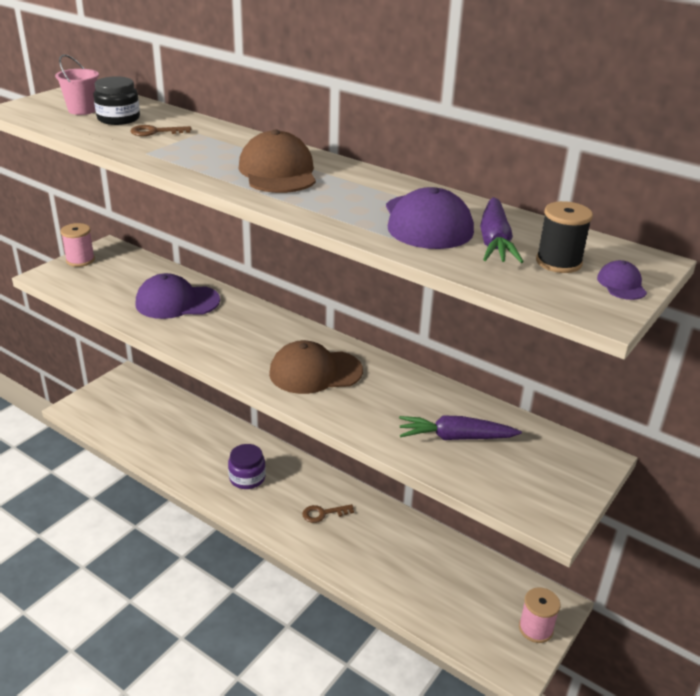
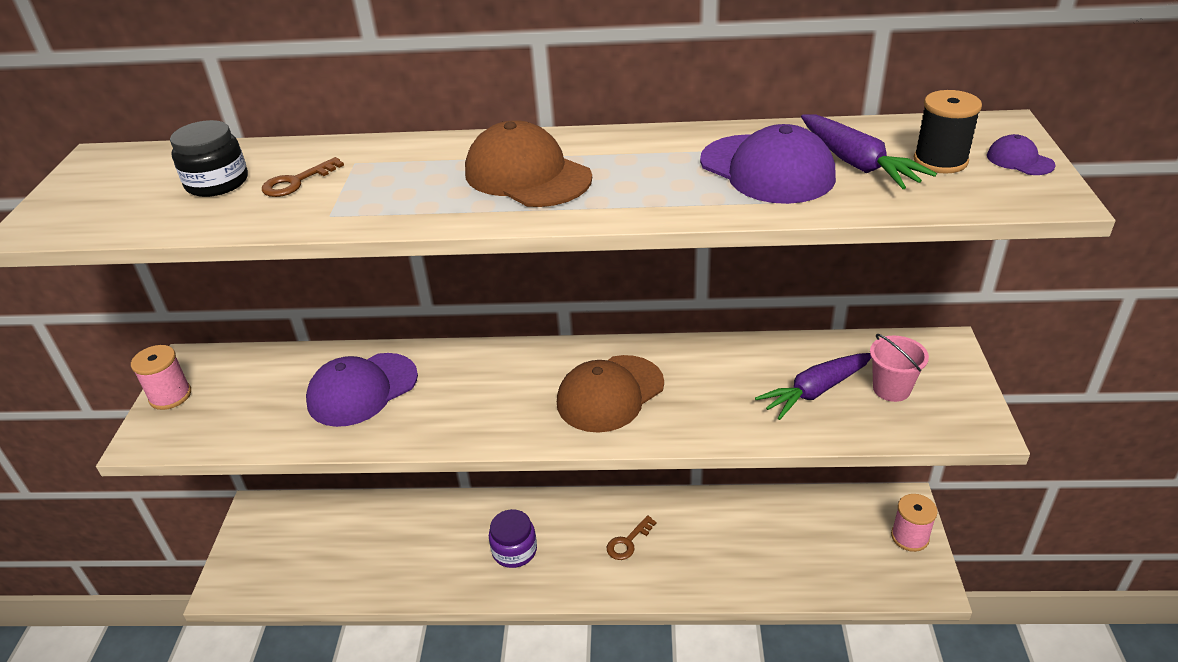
camera: 30 degrees left, 5 degrees up
(82, 110) = (145, 189): pink bucket -> pink bucket (891, 389)

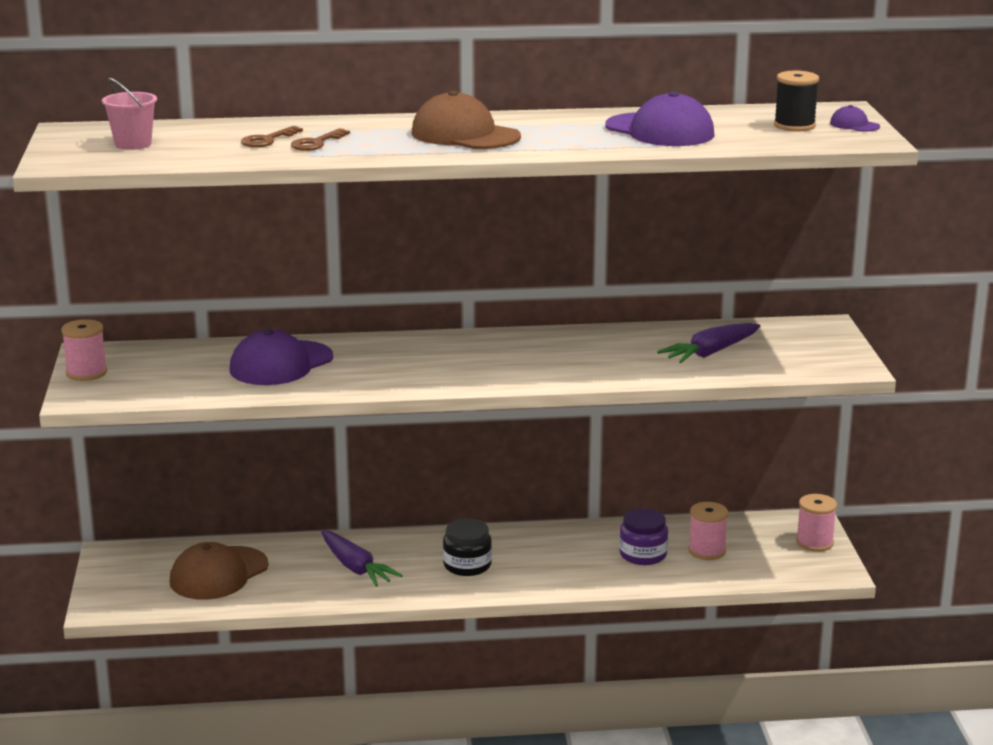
camera: 10 degrees left, 15 degrees down
(217, 182) = (196, 141): black jar -> black jar (467, 565)
(514, 550) = (411, 568): purple jar -> purple jar (643, 554)
(610, 394) = (522, 359): brown cap -> brown cap (218, 574)
(628, 542) = (530, 558): brown key -> brown key (316, 143)
(800, 543) = (707, 551): none -> pink spool
(857, 164) = (730, 127): purple carrot -> purple carrot (356, 568)
(891, 389) = (778, 350): pink bucket -> pink bucket (133, 144)

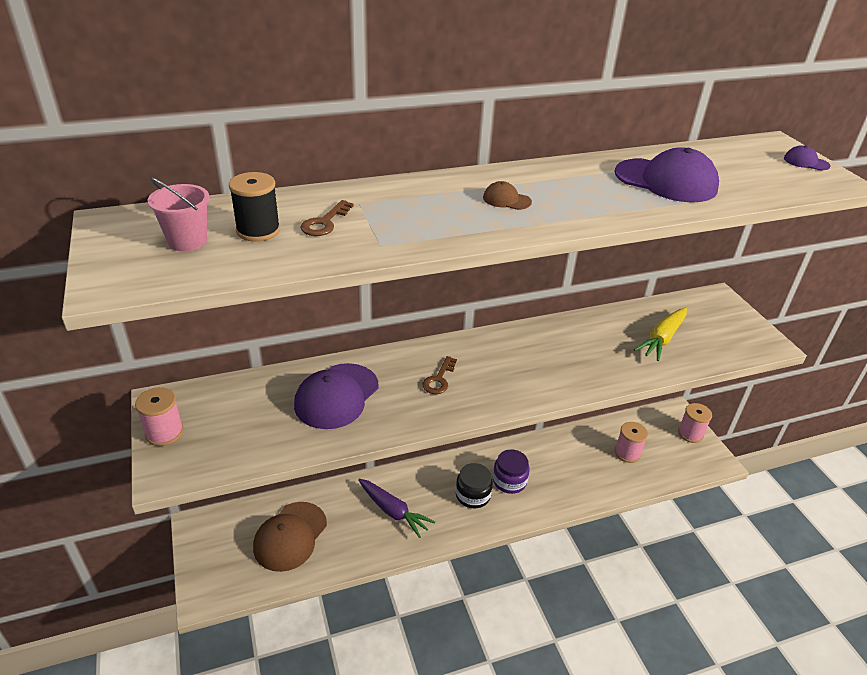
camera: 15 degrees left, 15 degrees up
(316, 143) = (376, 224): brown key -> brown key (439, 379)
(465, 135) = (506, 200): brown cap -> brown cap, size x0.45
(643, 554) = (587, 463): purple jar -> purple jar (509, 481)
(710, 353) = (662, 339): purple carrot -> yellow carrot
(794, 126) = (763, 166): black spool -> black spool (258, 230)

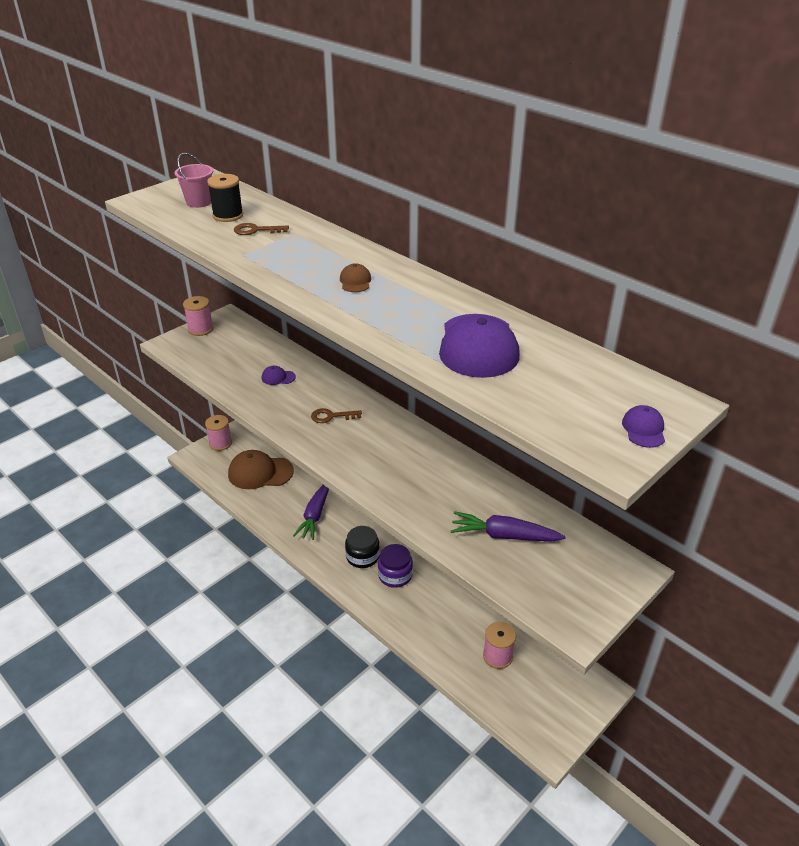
camera: 65 degrees right, 0 degrees up
(336, 396) = (278, 377): purple cap -> purple cap, size x0.45
(662, 339) = (504, 536): yellow carrot -> purple carrot
(690, 434) = (574, 709): pink spool -> pink spool (220, 443)

